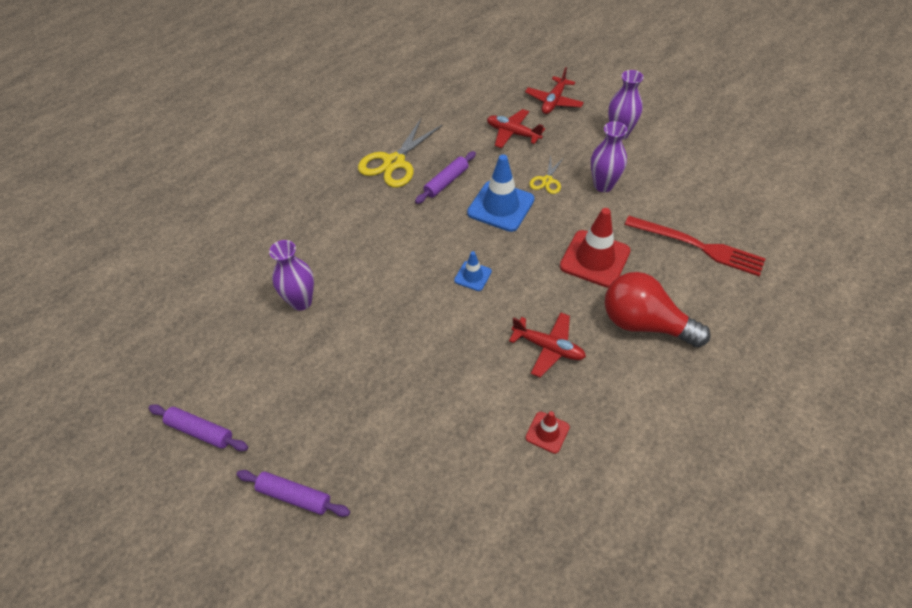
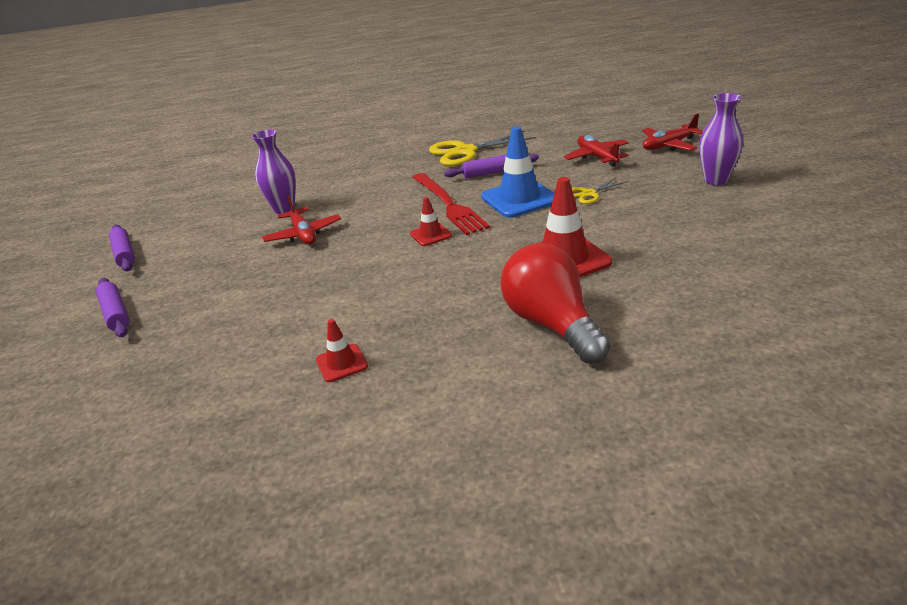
camera: 40 degrees right, 20 degrees down
(473, 276) = (430, 235): blue traffic cone -> red traffic cone
(548, 347) = (428, 304): red plane -> red plane (303, 234)
(603, 185) = (646, 211): purple vase -> none
(698, 246) = (702, 286): red fork -> red fork (448, 204)

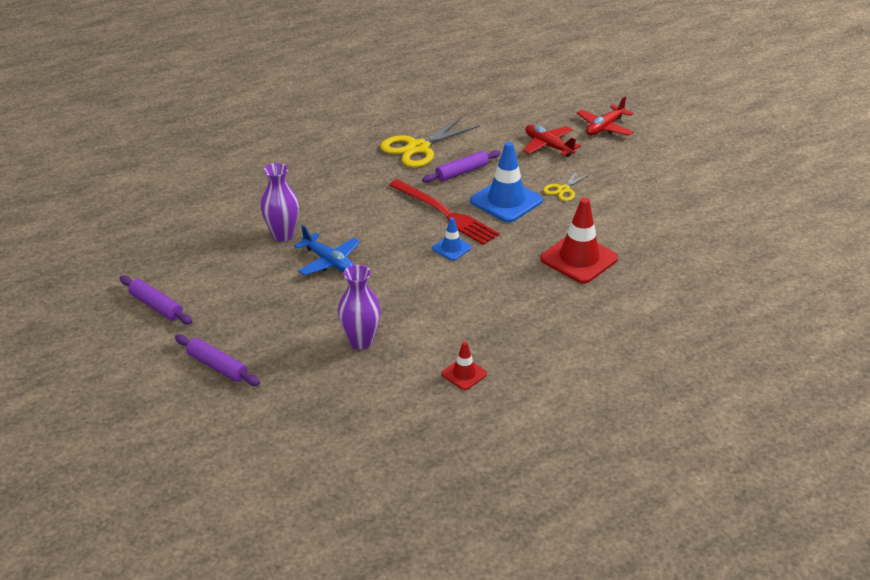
camera: 25 degrees left, 5 degrees up
(303, 234) = (329, 261): red plane -> blue plane
(430, 235) = (451, 248): red traffic cone -> blue traffic cone
(552, 324) = (601, 317): red light bulb -> none
(716, 180) = (660, 165): purple vase -> purple vase (361, 341)

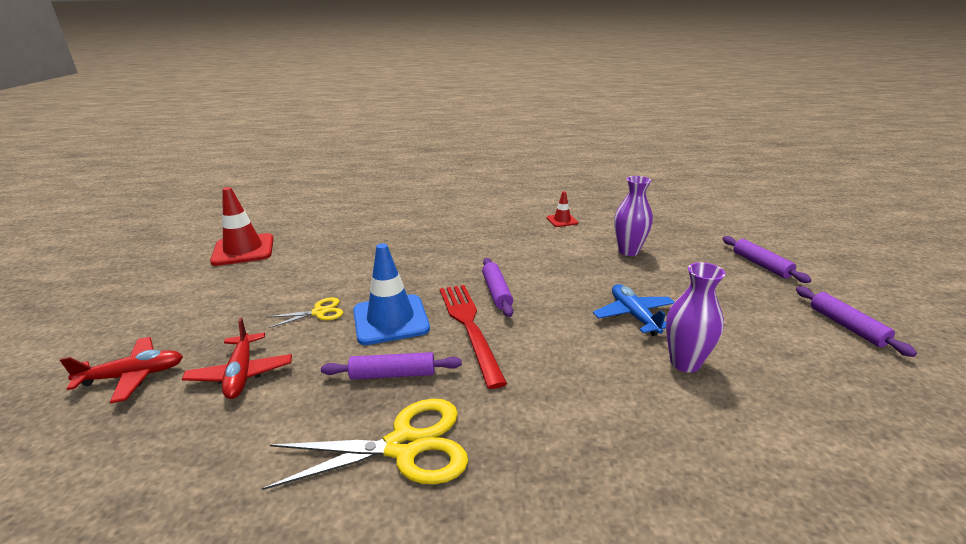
camera: 150 degrees left, 10 degrees down
(451, 248) = (497, 292): blue traffic cone -> purple rolling pin
(579, 259) = (400, 255): red traffic cone -> red traffic cone (243, 250)

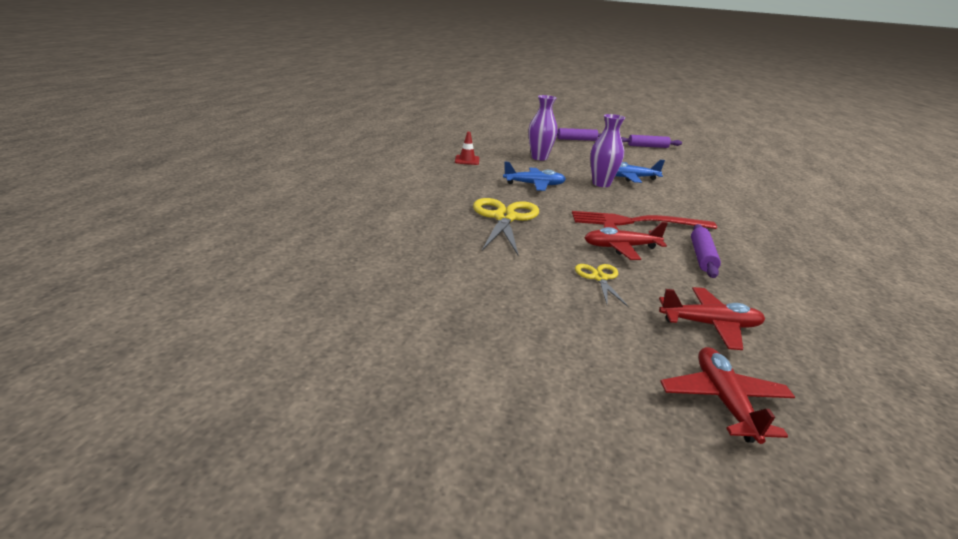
camera: 75 degrees left, 0 degrees up
(243, 250) = (394, 321): red traffic cone -> none
(390, 320) = (620, 247): blue traffic cone -> red plane
(404, 446) = (780, 263): yellow scissors -> yellow scissors (504, 218)
(497, 292) = (585, 204): purple rolling pin -> none
(527, 259) = (534, 185): none -> blue plane
(685, 363) = (682, 181): purple vase -> purple vase (601, 184)

